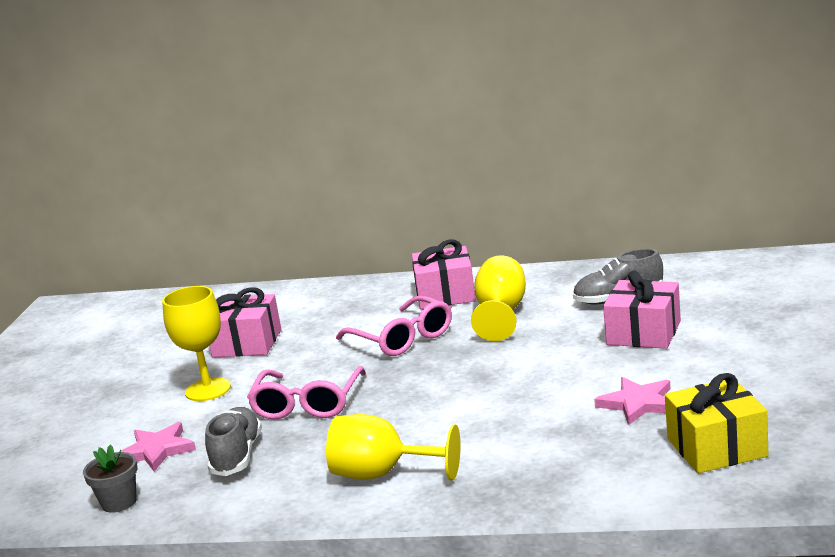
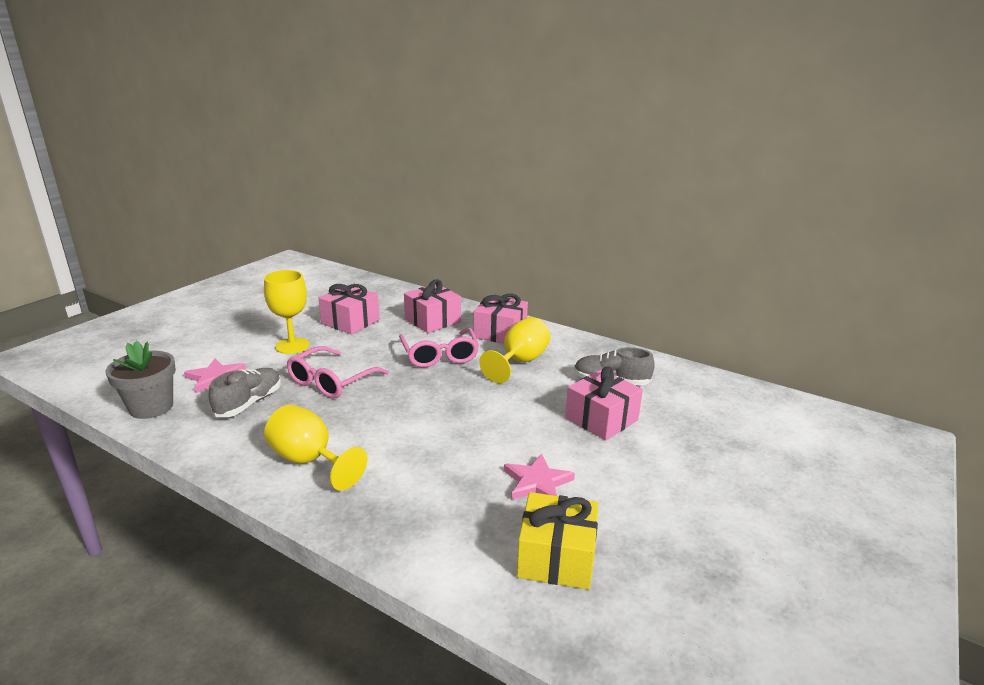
camera: 20 degrees right, 5 degrees up
(119, 502) = (151, 407): grey flower pot -> grey flower pot, size x1.55
(349, 309) = (432, 320): none -> pink gift

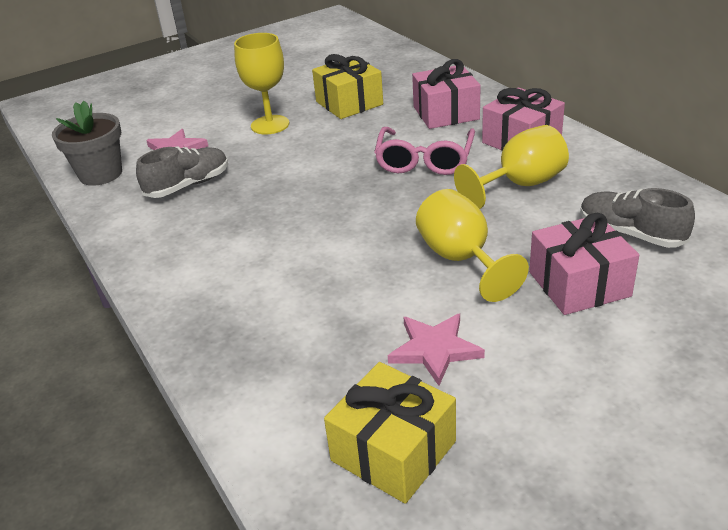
camera: 30 degrees right, 10 degrees up
(309, 461) = (204, 263): yellow goblet -> yellow goblet (461, 259)
(331, 381) = (283, 174): pink glasses -> none
(350, 322) = (349, 103): pink gift -> yellow gift

